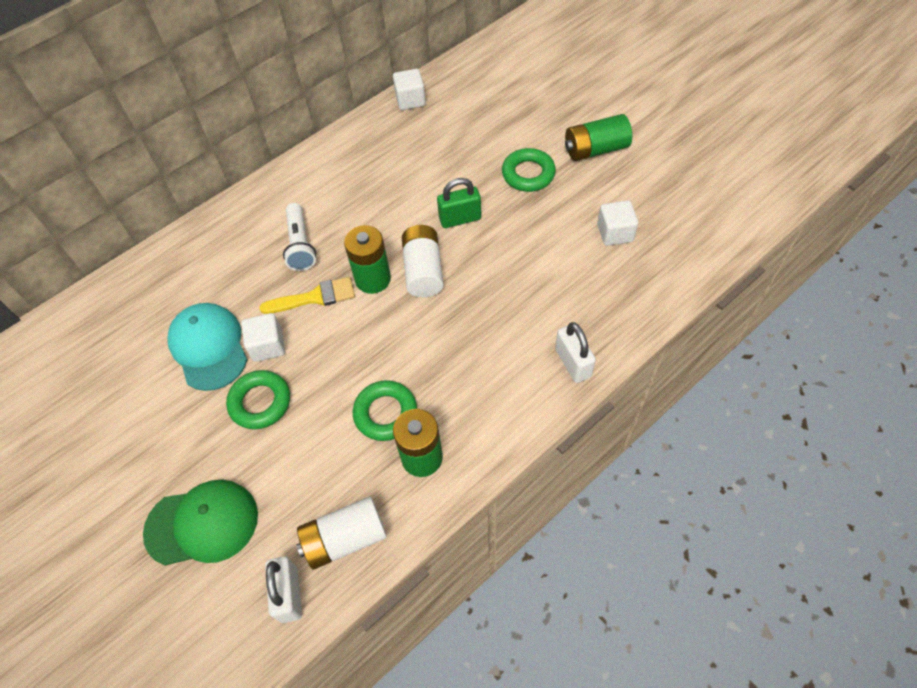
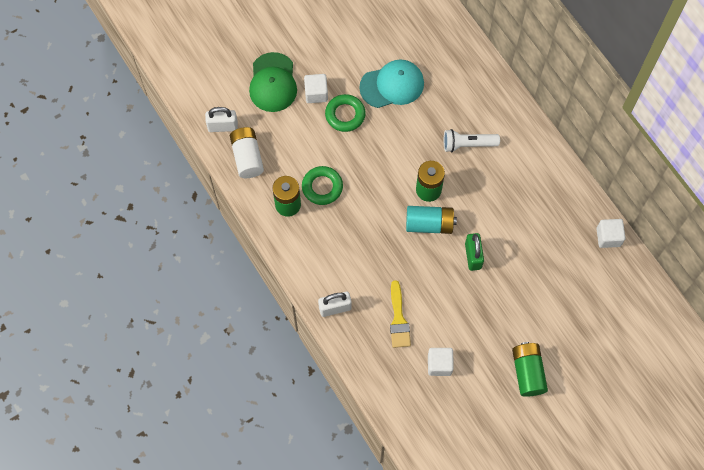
camera: 95 degrees right, 10 degrees up
(268, 346) = (386, 120): white cube -> white cube (316, 93)
(315, 297) = (420, 151): yellow brush -> yellow brush (398, 319)
(423, 271) = (429, 224): white battery -> turquoise battery
(528, 174) = (509, 314): green ring -> none

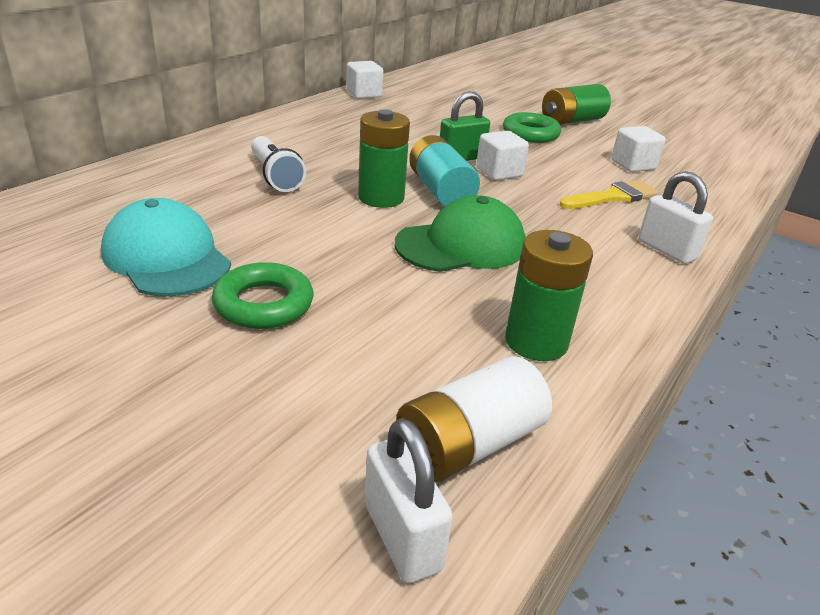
camera: 115 degrees left, 35 degrees down
(273, 82) = (197, 453): green cap -> green cap (461, 245)
(316, 93) = (215, 358): white cube -> white cube (499, 172)
(322, 187) = (458, 303): green ring -> green ring (530, 134)

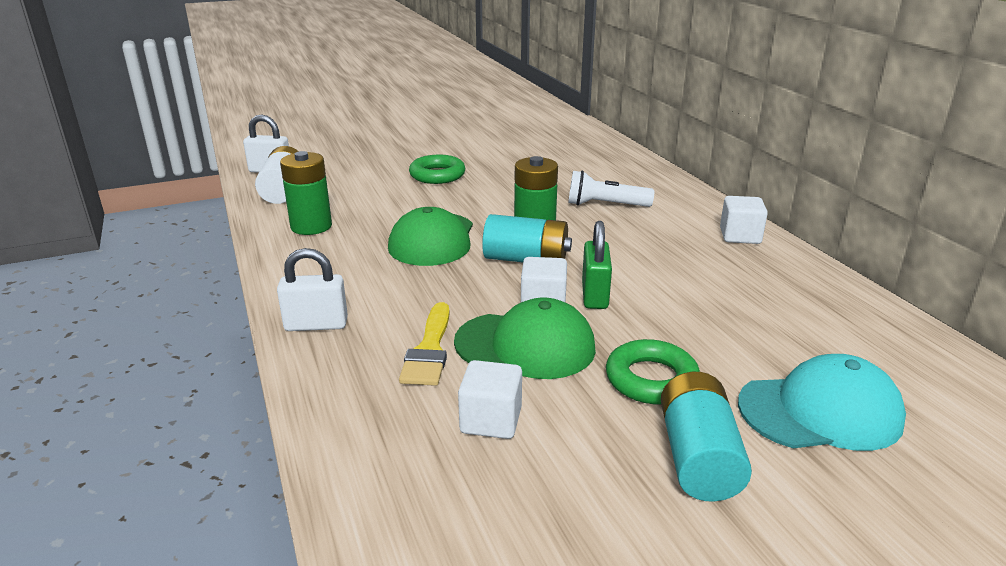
camera: 125 degrees right, 5 degrees down
(166, 257) = (510, 163): turquoise cap -> turquoise cap (820, 411)
(364, 94) = (852, 299): white cube -> white cube (740, 236)
(555, 169) = (525, 345): none -> green cap
(572, 121) = (698, 457): green battery -> turquoise battery

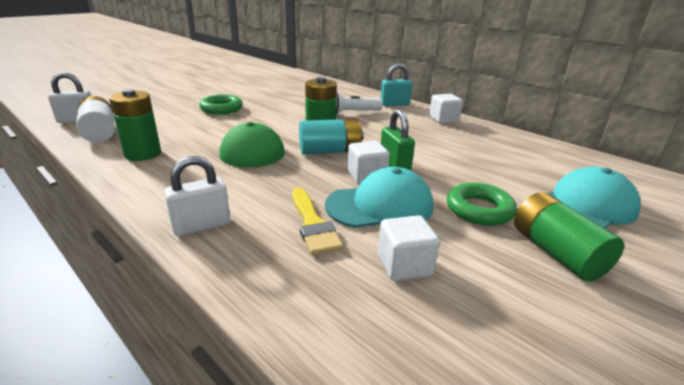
camera: 25 degrees left, 0 degrees up
(525, 345) = (380, 206): green cap -> turquoise cap
(685, 199) = (394, 104): none -> turquoise padlock
(698, 457) = (556, 253): turquoise battery -> green battery

